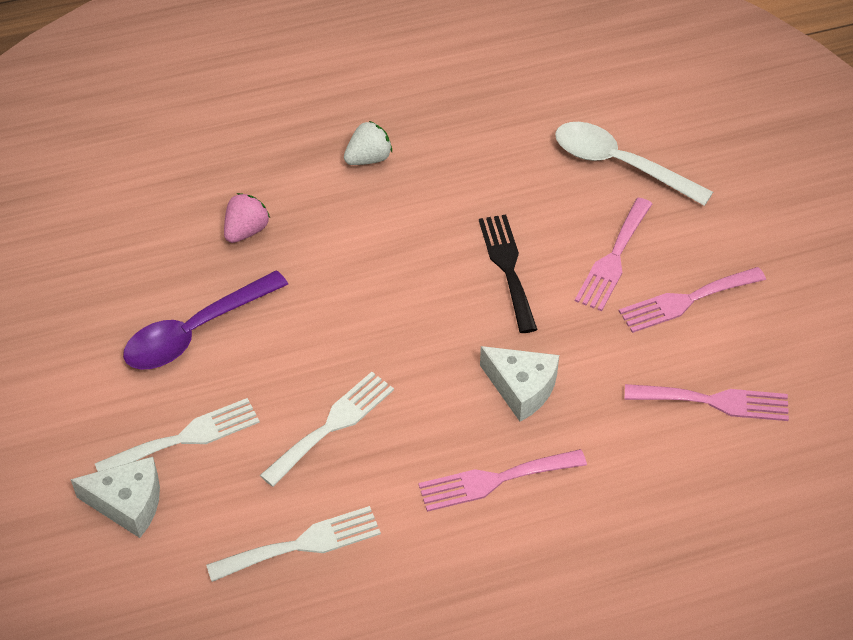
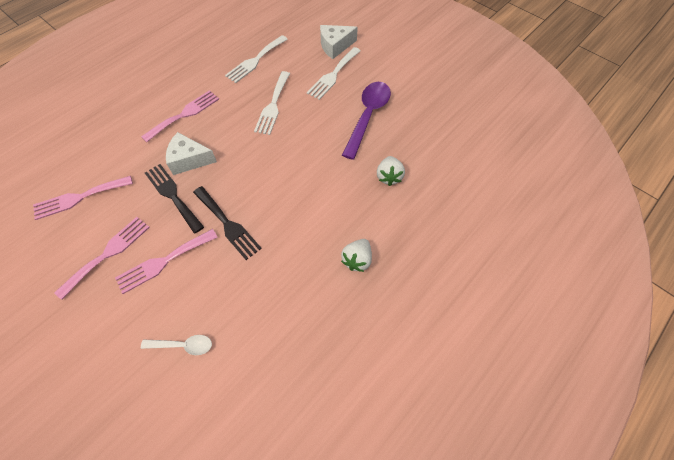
camera: 150 degrees right, 10 degrees up
(246, 231) = (389, 177): pink strawberry -> white strawberry
(569, 342) = (172, 195): none -> black fork
(613, 259) = (163, 262): pink fork -> pink fork turned 120 degrees counterclockwise
(620, 165) = (183, 345): white spoon -> white spoon, size x0.53

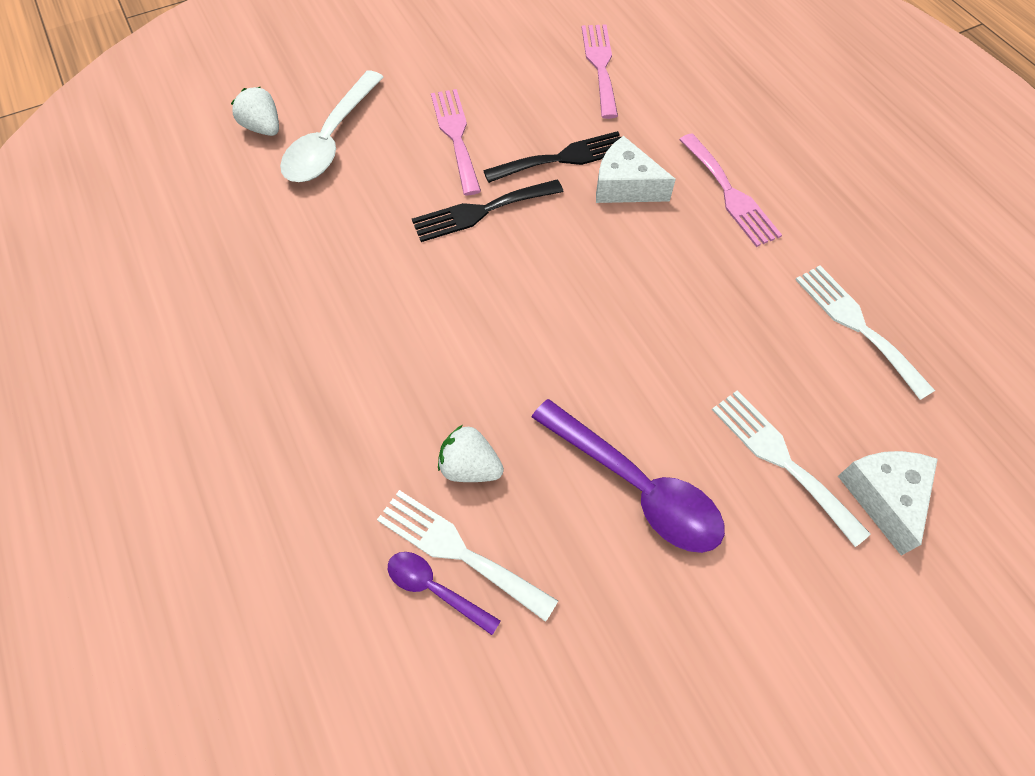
camera: 110 degrees right, 0 degrees up
(108, 253) = (496, 86): pink fork -> none
(183, 345) = (331, 140): white spoon -> white spoon, size x1.88
(189, 160) = (625, 186): white cheese -> white cheese turned 90 degrees counterclockwise
(273, 105) = (716, 325): white fork -> white fork (458, 551)
(357, 260) = (336, 357): white strawberry -> white strawberry (263, 128)
(448, 171) = (435, 589): none -> purple spoon

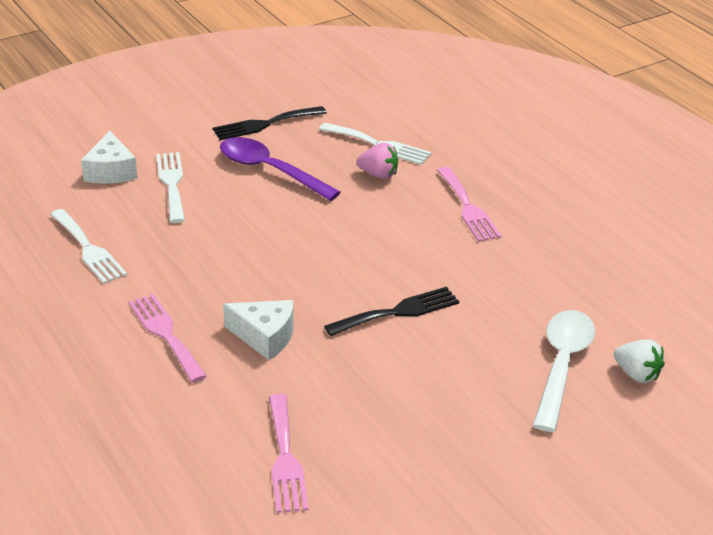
camera: 175 degrees right, 25 degrees down
(435, 589) = (389, 133): purple spoon -> none
(456, 136) = (436, 374): pink fork -> pink fork (468, 208)
(470, 467) = (378, 175): white strawberry -> pink strawberry
(563, 158) = (325, 358): black fork -> black fork (264, 124)
(781, 459) = (172, 184): white fork -> white fork turned 150 degrees counterclockwise

